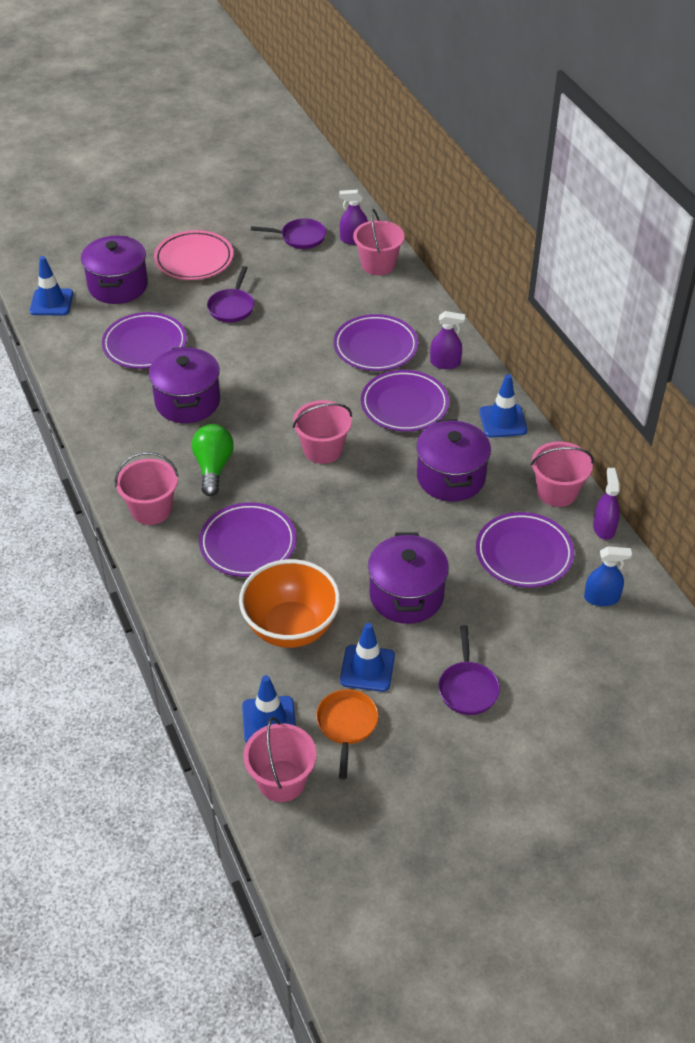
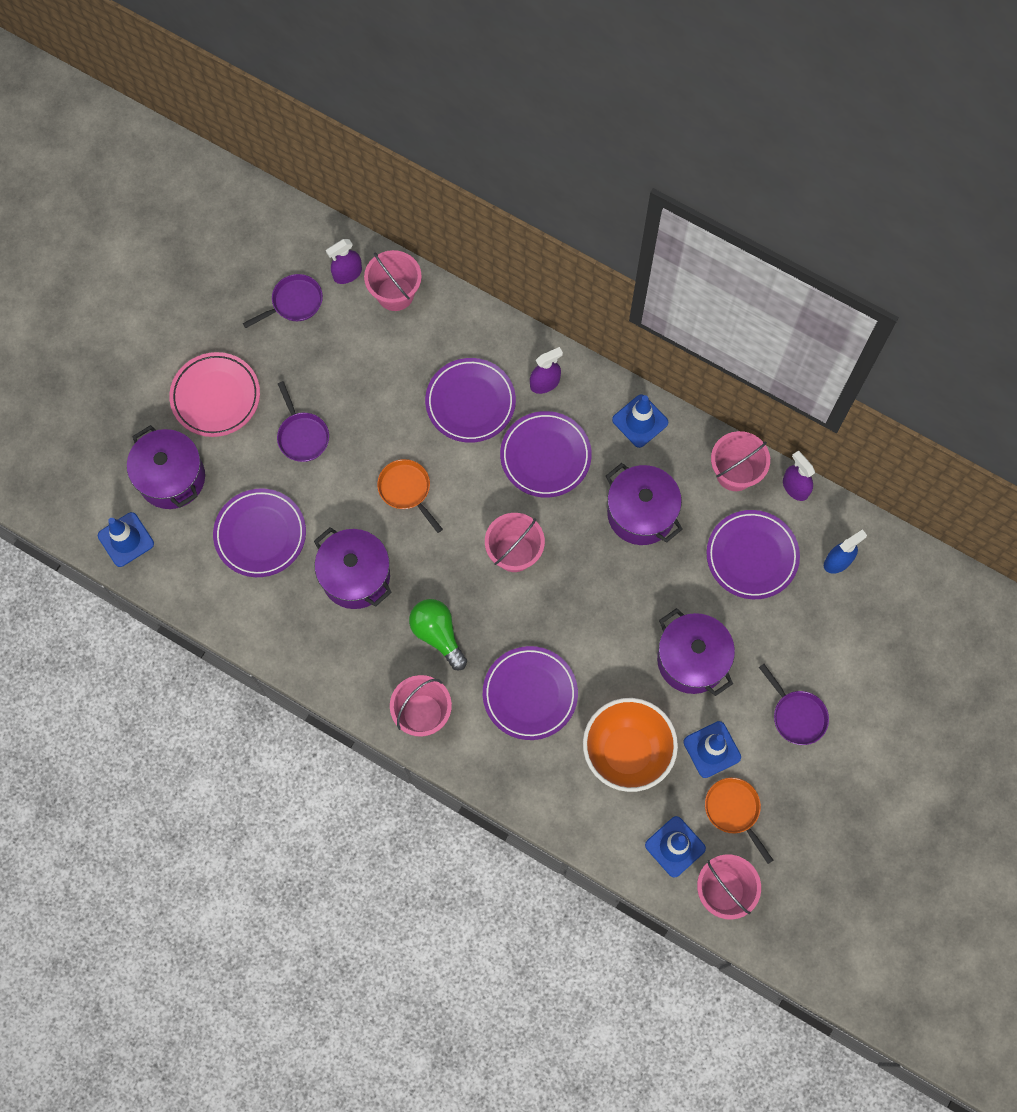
camera: 35 degrees left, 25 degrees up
(277, 372) = (406, 490): none -> orange pan

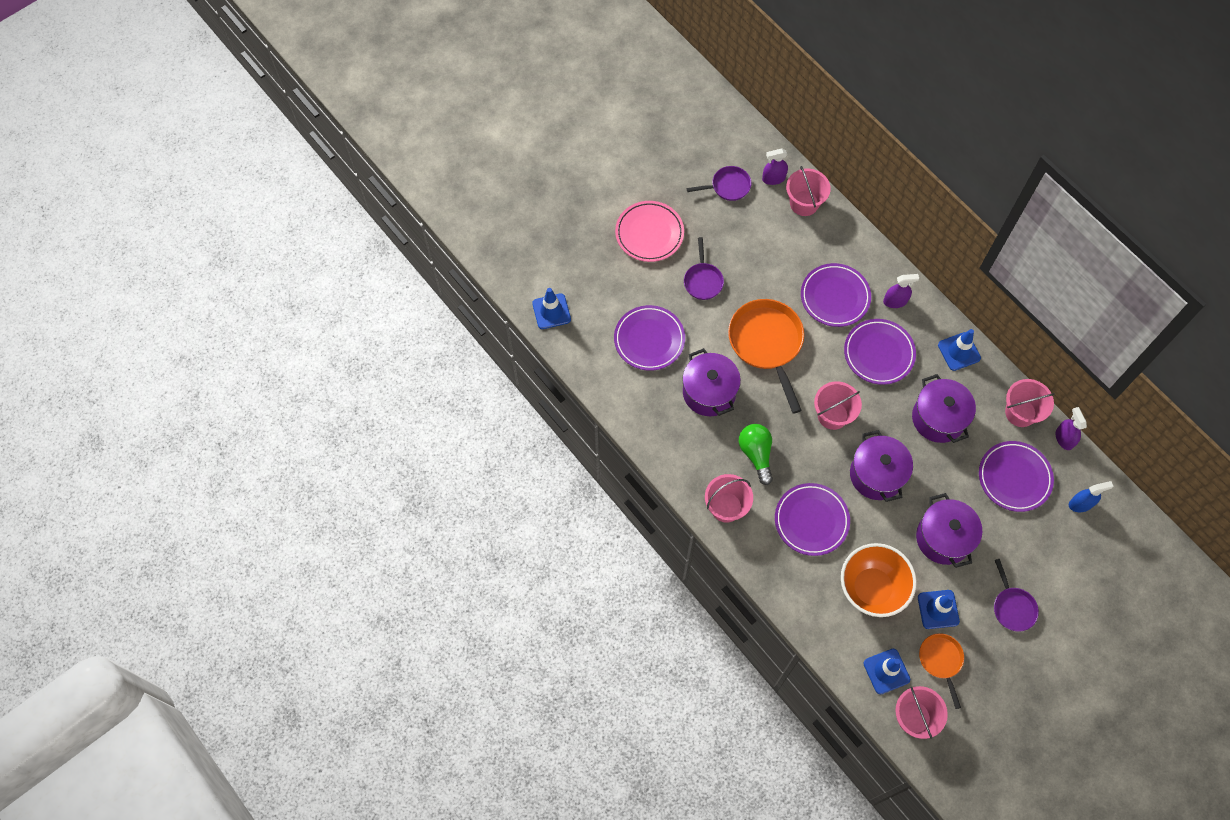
camera: 20 degrees right, 5 degrees down
(172, 478) = (598, 279): purple pot -> purple pot (876, 475)
(406, 490) = (767, 343): orange pan -> orange pan, size x1.85

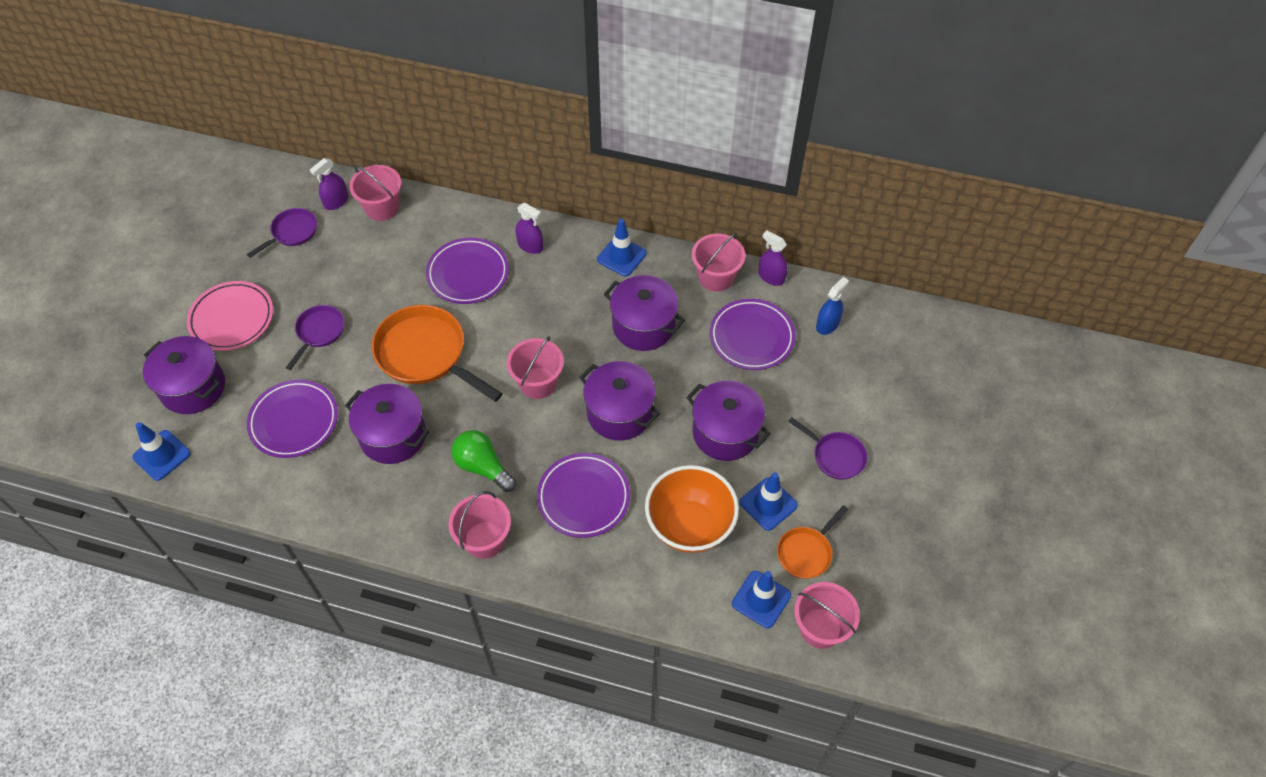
camera: 35 degrees left, 10 degrees down
(596, 272) = (193, 387): none -> purple pot
(703, 280) = (319, 332): purple pan -> purple pan turned 120 degrees counterclockwise
(879, 353) = (546, 300): purple plate -> none
(895, 301) = (530, 246): purple spray bottle -> purple spray bottle turned 75 degrees clockwise
(941, 660) = (806, 552): orange pan -> orange pan turned 90 degrees counterclockwise

